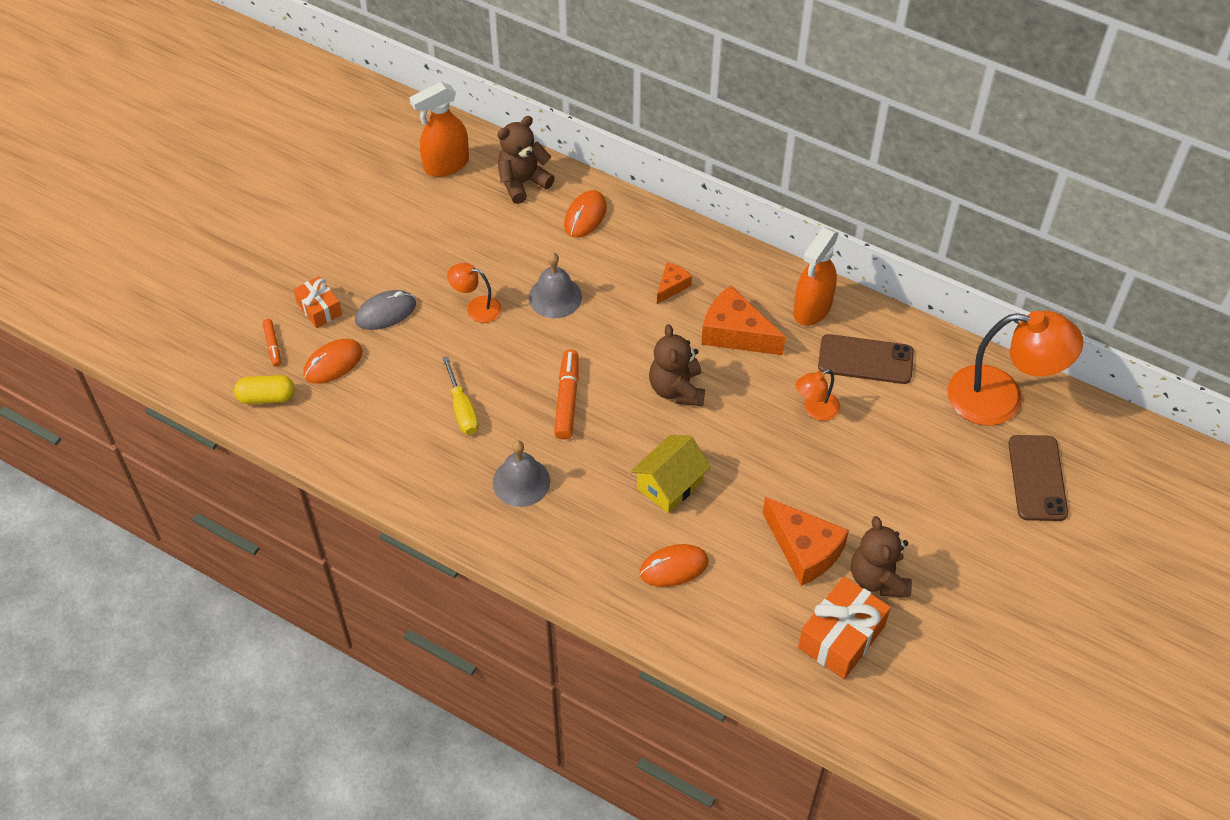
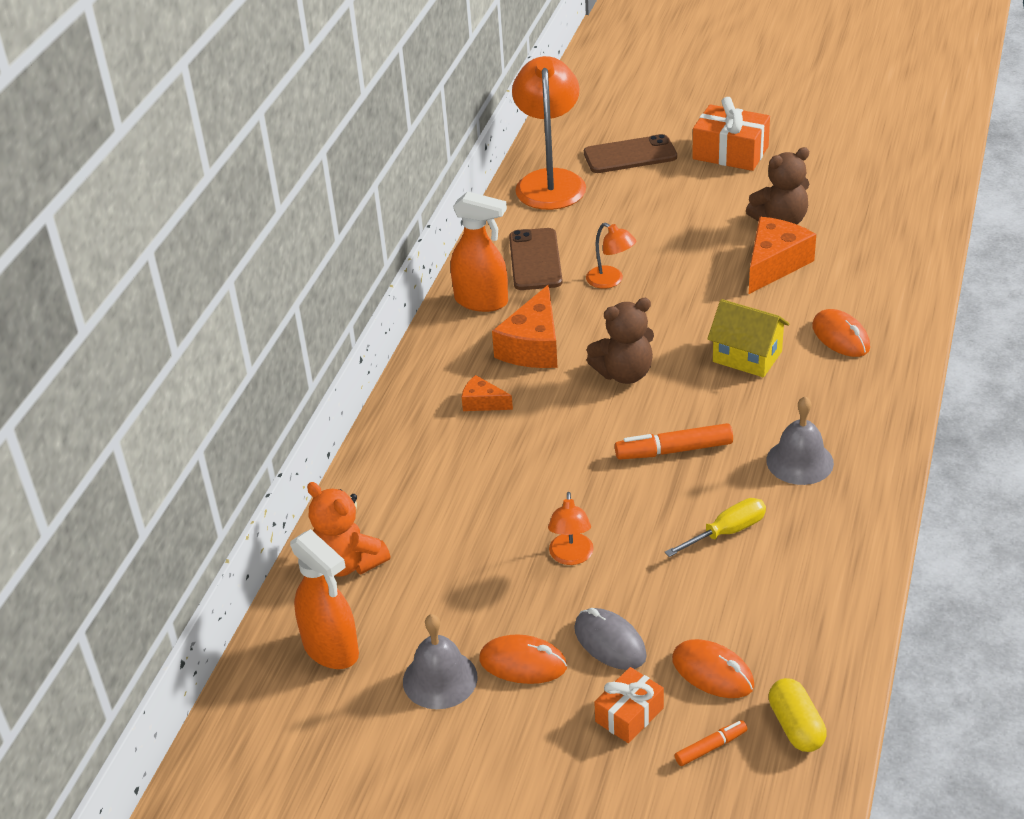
camera: 100 degrees left, 15 degrees down
(523, 182) = (348, 563): brown teddy bear -> orange teddy bear
(555, 297) = (530, 492): grey bell -> grey bell (440, 679)
(585, 216) = (393, 493): orange mouse -> orange mouse (523, 663)
(841, 637) = (852, 232): orange gift -> orange gift (730, 153)

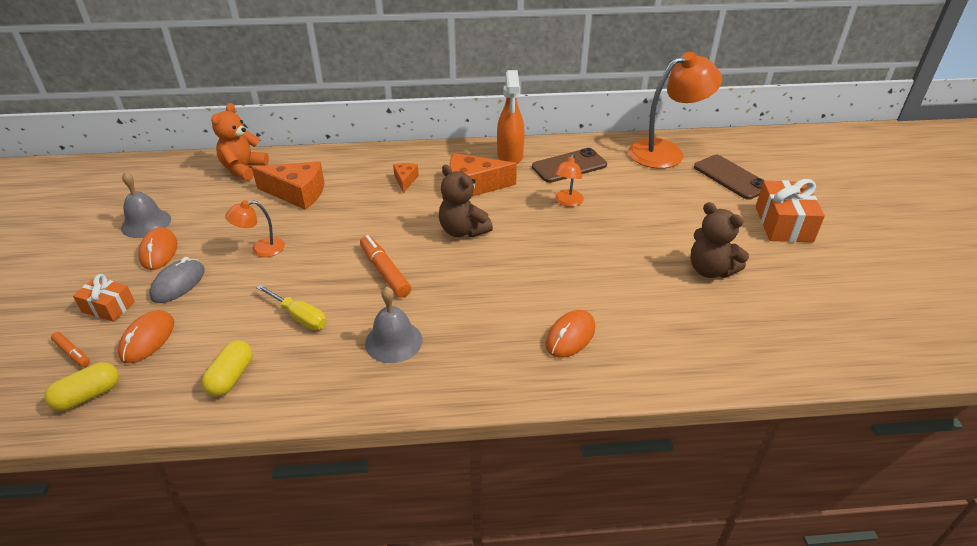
camera: 65 degrees right, 0 degrees up
(331, 649) = (171, 181): orange spray bottle -> none
(747, 357) = (514, 286): yellow house -> none
(774, 264) = (646, 278): orange cheese -> orange cheese (297, 193)
(809, 597) = (231, 377): none -> yellow capsule

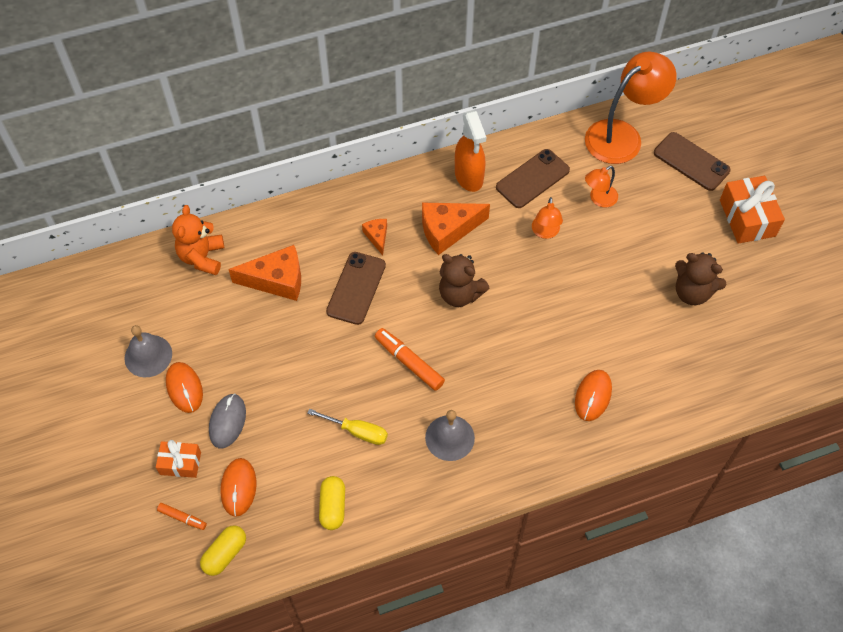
camera: 15 degrees left, 20 degrees up
(261, 249) = (281, 362): orange lamp -> orange lamp (599, 199)
(365, 210) = (356, 288): none -> brown phone

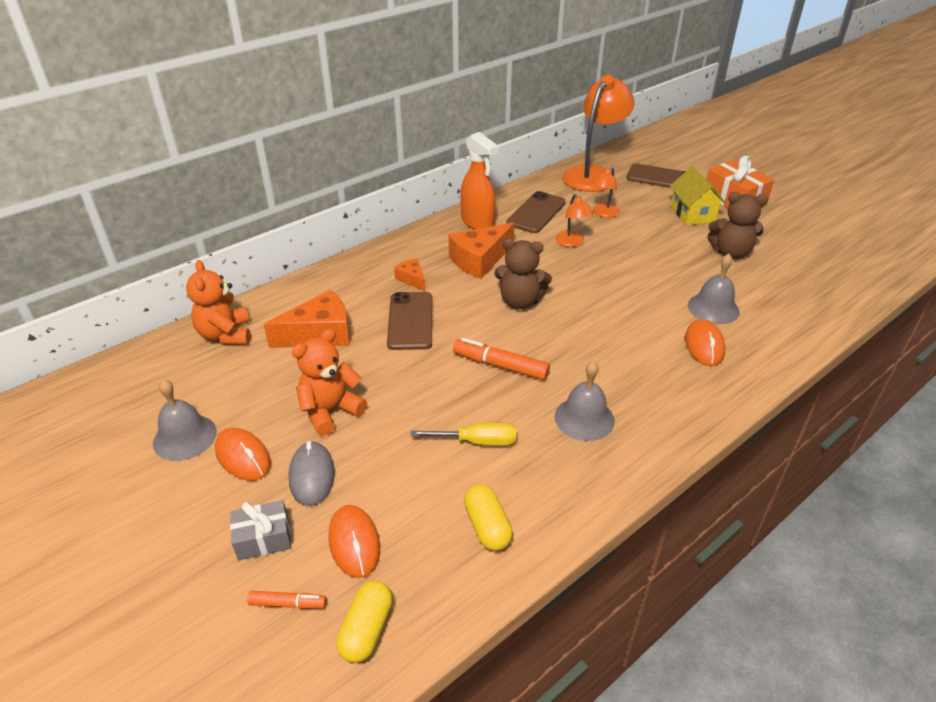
camera: 20 degrees left, 20 degrees down
(180, 463) = (263, 538): orange gift -> grey gift
(259, 365) = (330, 411): none -> orange teddy bear
(629, 357) = (713, 308): none -> grey bell
(689, 227) = (692, 214): none -> yellow house

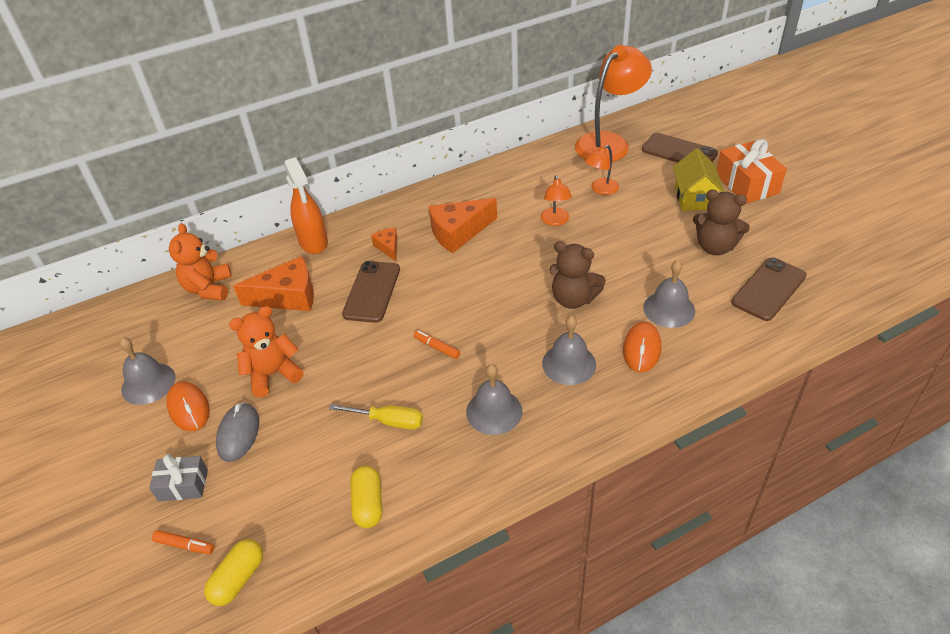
camera: 15 degrees right, 5 degrees up
(354, 543) = (253, 501): orange mouse -> none
(477, 223) = (471, 190): orange spray bottle -> orange spray bottle (313, 242)
(500, 366) = (437, 347): orange marker -> orange marker, size x0.57
(520, 301) = (480, 281): brown teddy bear -> brown teddy bear (573, 299)
(536, 213) = (533, 183): brown phone -> brown phone (768, 289)
(640, 366) = (569, 364): none -> grey bell

